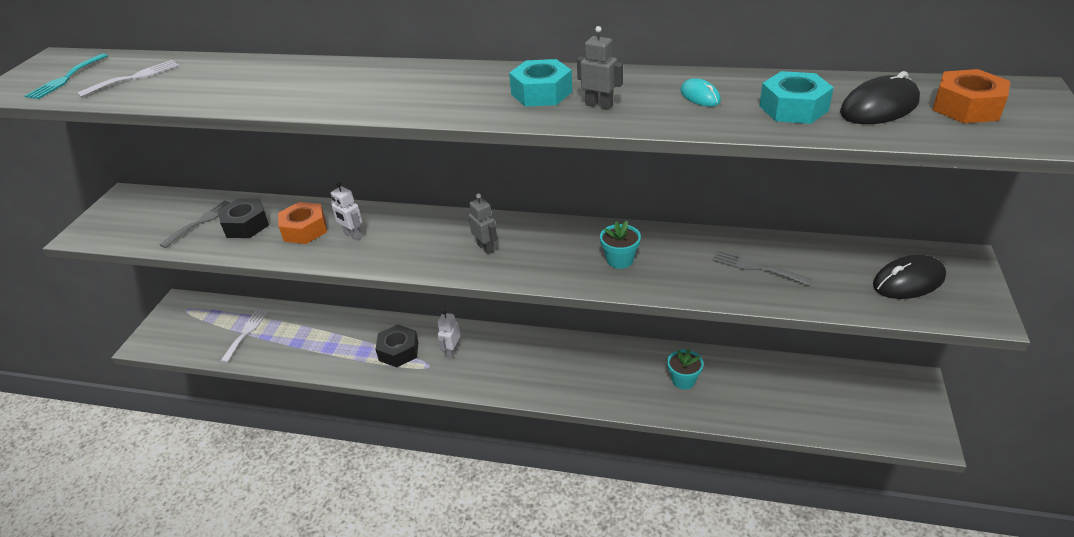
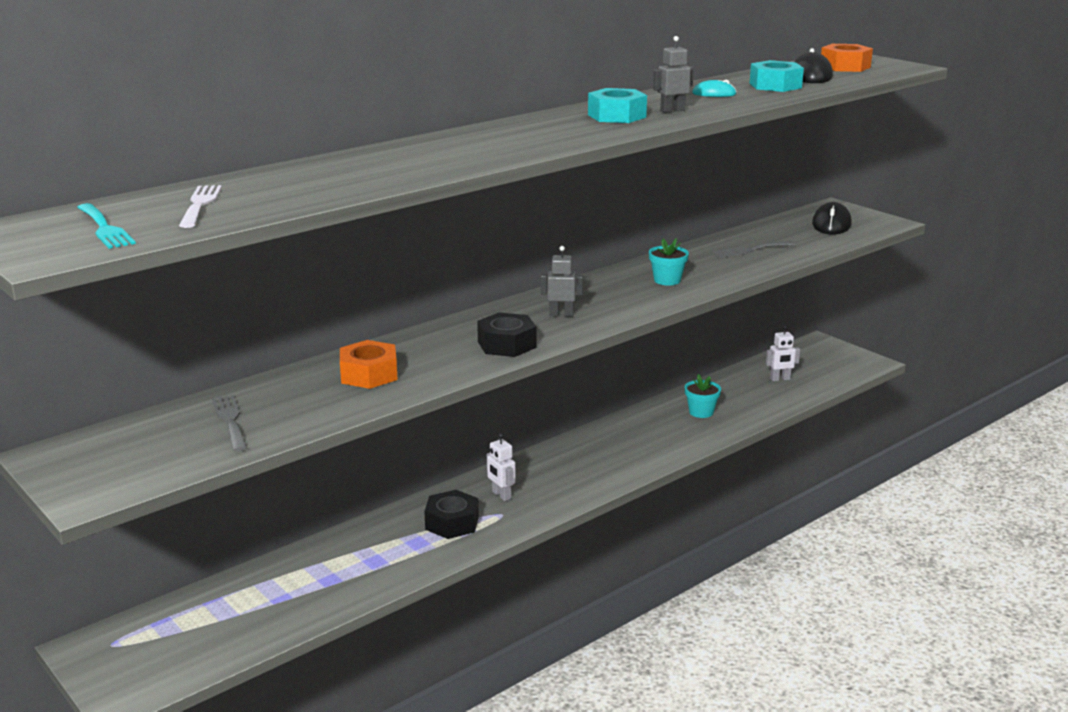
camera: 55 degrees left, 15 degrees down
(246, 225) = (293, 399): black nut -> black nut (506, 344)
(246, 333) = (248, 610): white fork -> none
(352, 235) = (427, 357): white robot -> white robot (780, 379)

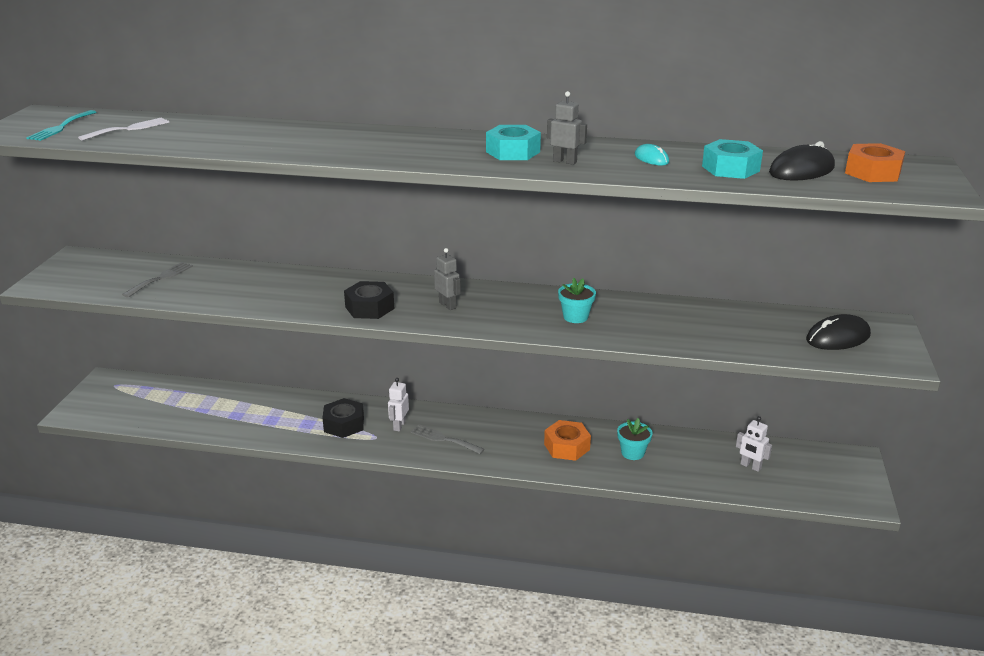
camera: 50 degrees right, 5 degrees up
(369, 374) = (267, 287): orange nut -> orange nut (566, 447)
(750, 250) = (701, 325): grey fork -> grey fork (444, 439)

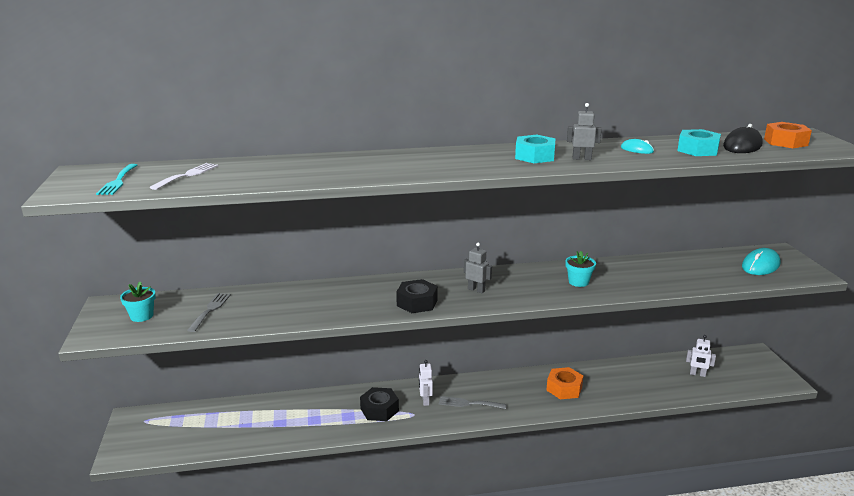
camera: 20 degrees left, 5 degrees down
(632, 453) = (613, 382): turquoise flower pot -> turquoise flower pot (142, 316)
(838, 337) = (760, 265): black mouse -> turquoise mouse

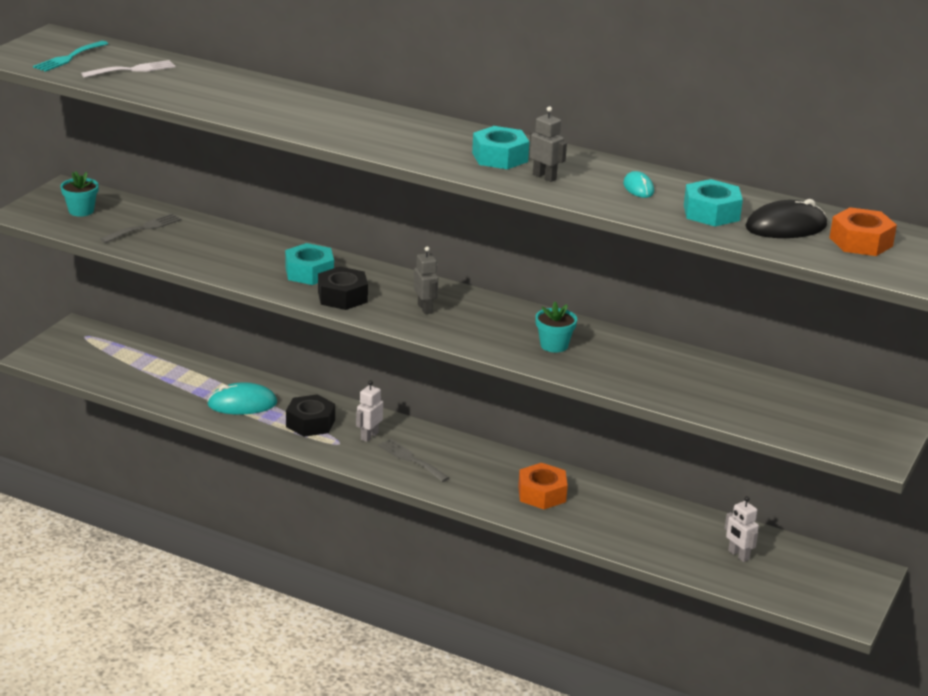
camera: 35 degrees right, 5 degrees up
(371, 296) = (309, 272): none -> turquoise nut
(760, 265) = (828, 419): turquoise mouse -> turquoise mouse (242, 404)

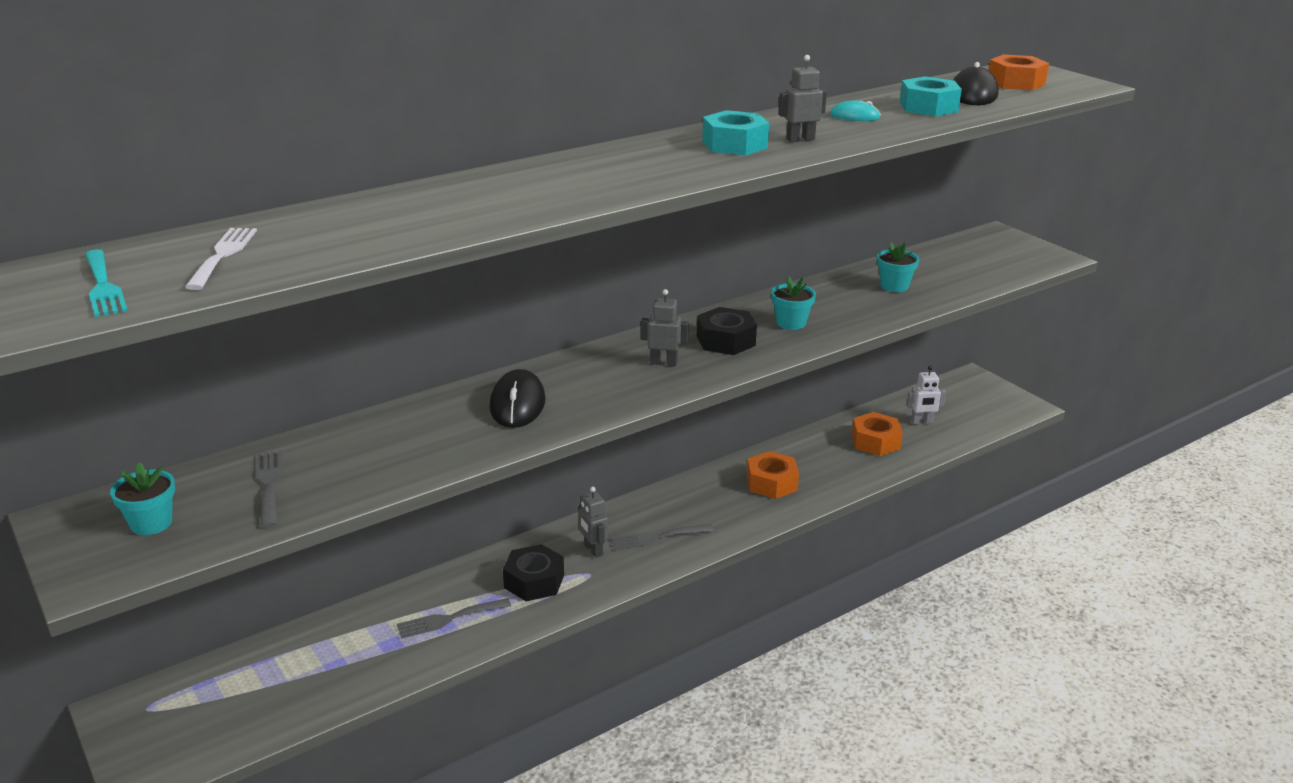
camera: 60 degrees left, 0 degrees up
(242, 404) = (449, 619): turquoise mouse -> grey fork
(309, 272) = (517, 404): turquoise nut -> black mouse
(342, 297) = (594, 400): black nut -> black nut (725, 341)
(369, 436) = (593, 550): white robot -> grey robot
(670, 535) = (875, 442): none -> orange nut
(689, 379) = (894, 286): none -> turquoise flower pot

